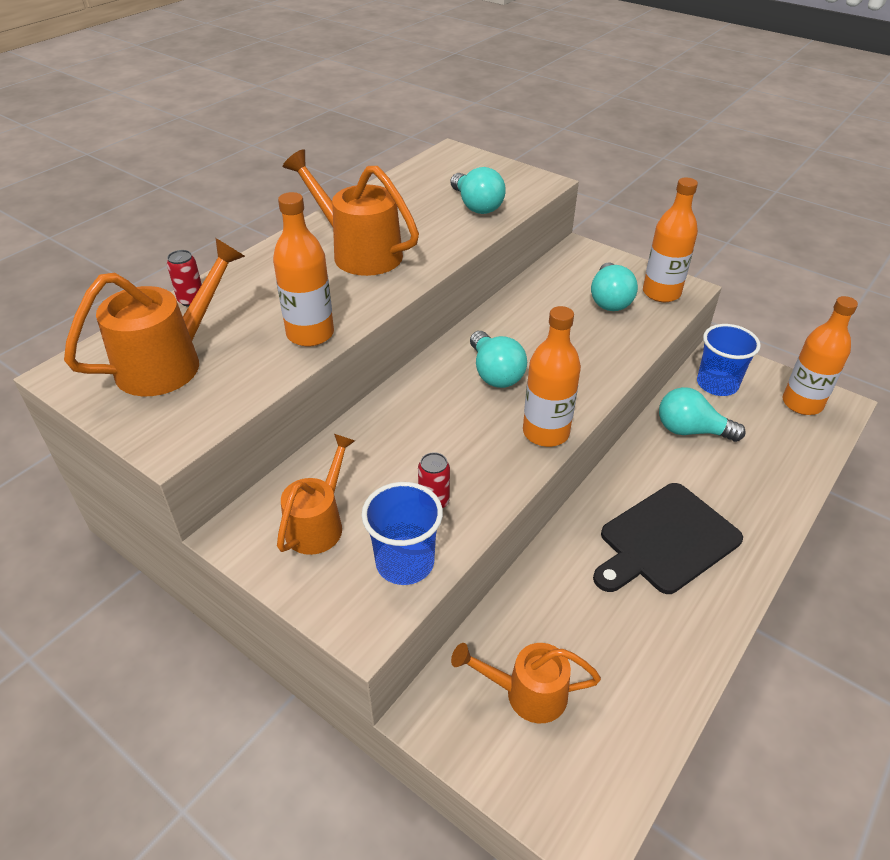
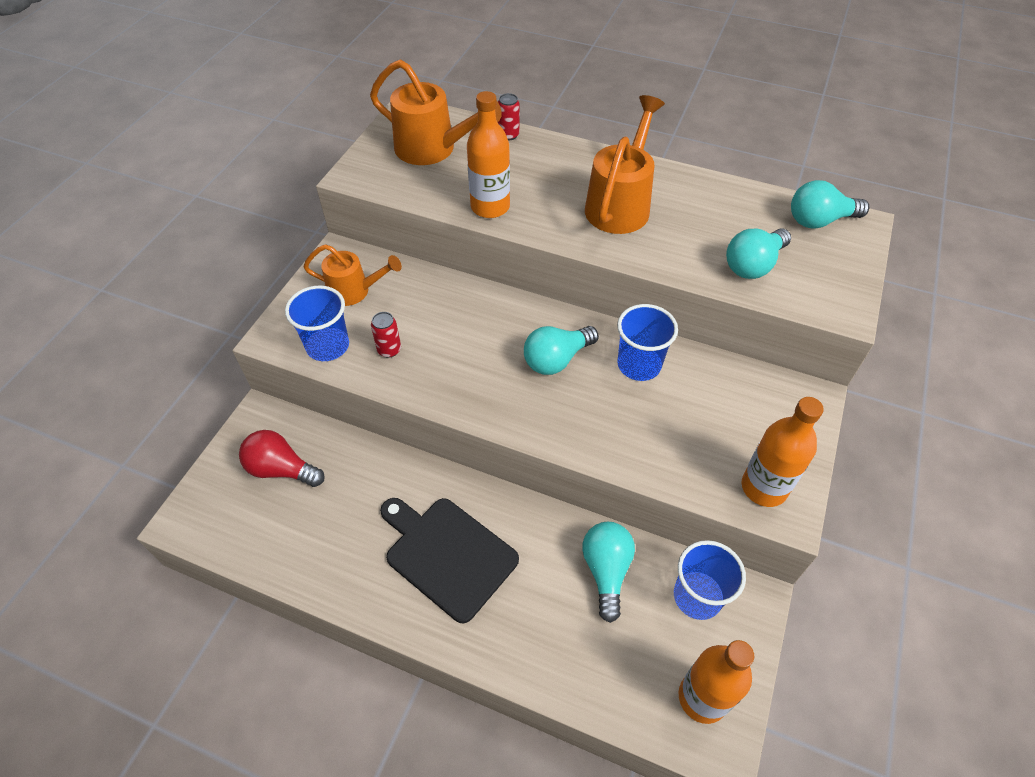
camera: 75 degrees right, 10 degrees up
(518, 325) = (639, 365): none -> blue cup
(526, 693) = (281, 469): orange watering can -> red light bulb
(546, 432) = (488, 409): orange bottle -> none
(609, 300) = (722, 437): turquoise light bulb -> turquoise light bulb (819, 221)

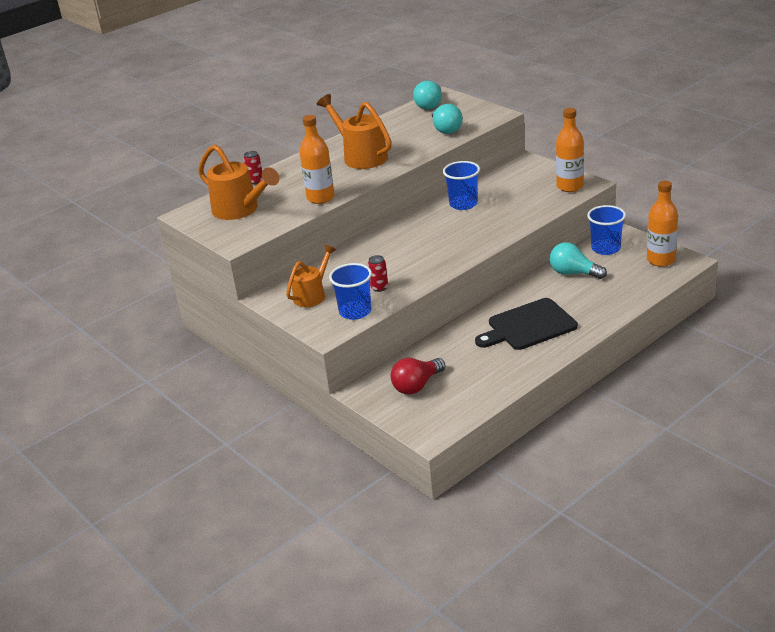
camera: 60 degrees left, 20 degrees down
(433, 149) = (240, 210): orange watering can -> orange watering can turned 75 degrees clockwise
(556, 359) = (437, 229): turquoise light bulb -> none

